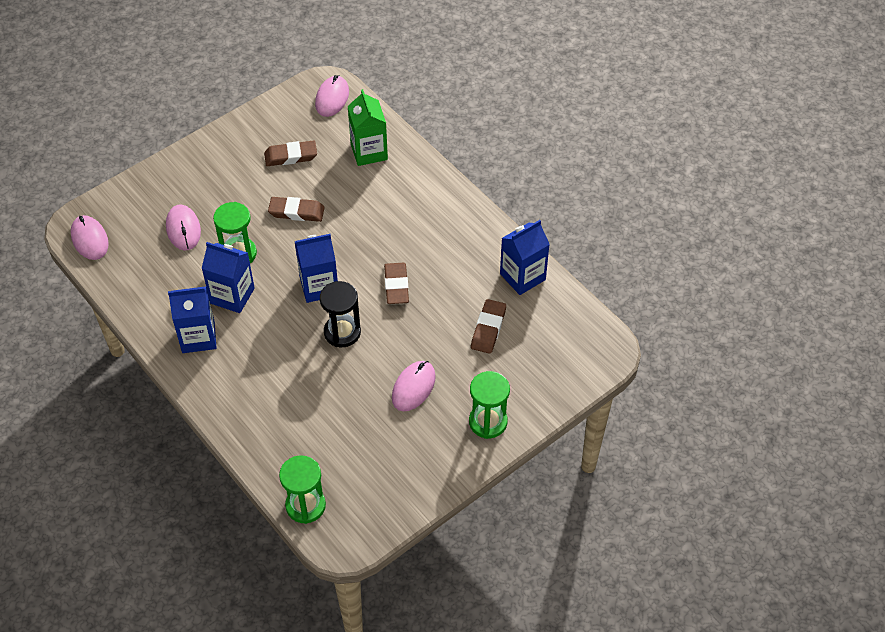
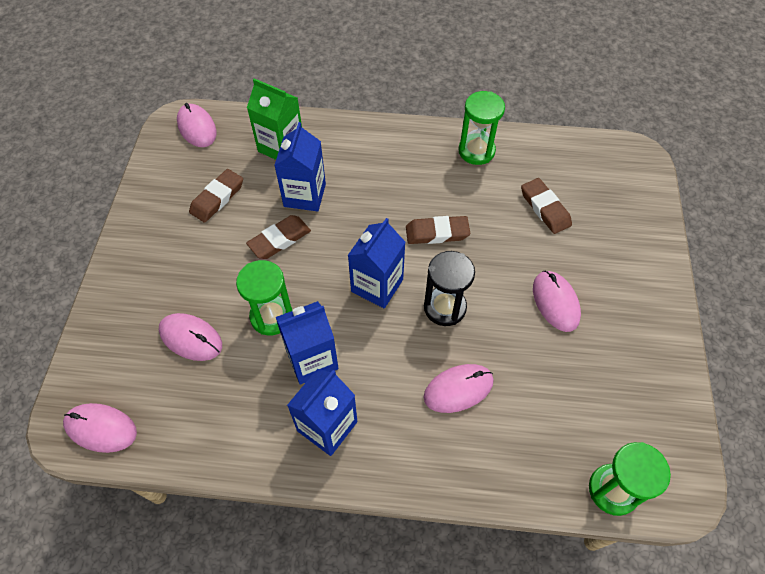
camera: 45 degrees left, 5 degrees up
(291, 381) = (458, 389): none -> pink mouse
(396, 286) = (437, 233): brown eraser -> brown eraser turned 45 degrees counterclockwise
(488, 422) = (640, 279): green hourglass -> green hourglass (476, 151)
(522, 277) = (516, 151): blue carton -> blue carton (304, 195)

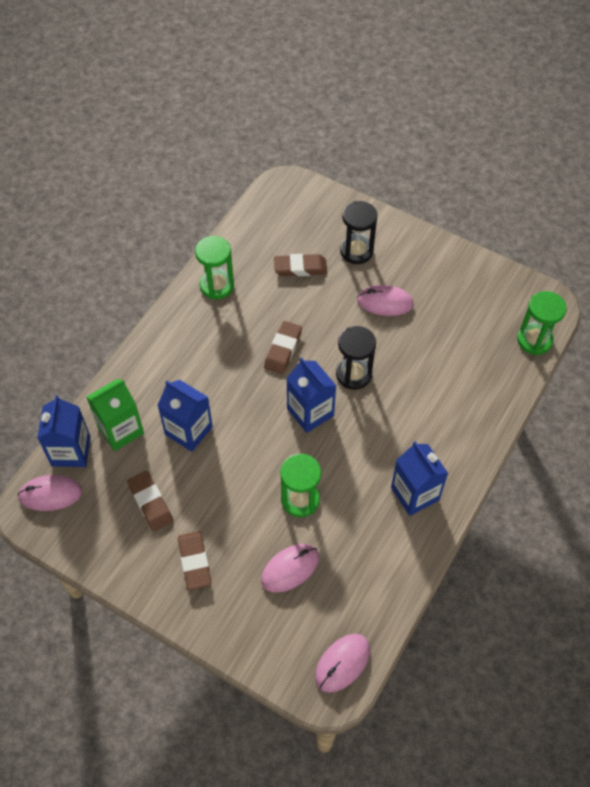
camera: 65 degrees left, 0 degrees up
(279, 239) = (226, 467): brown eraser -> brown eraser (194, 561)
(312, 359) = (354, 484): blue carton -> blue carton (71, 451)
(458, 389) = (424, 395): pink mouse -> none
(603, 249) = (356, 251): none -> black hourglass

